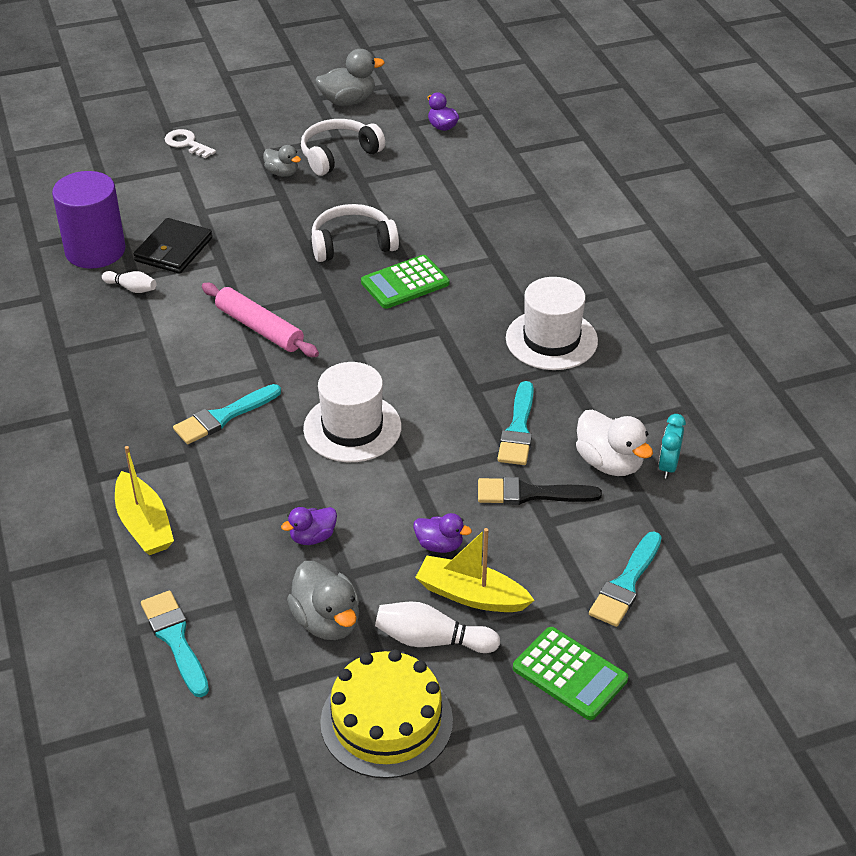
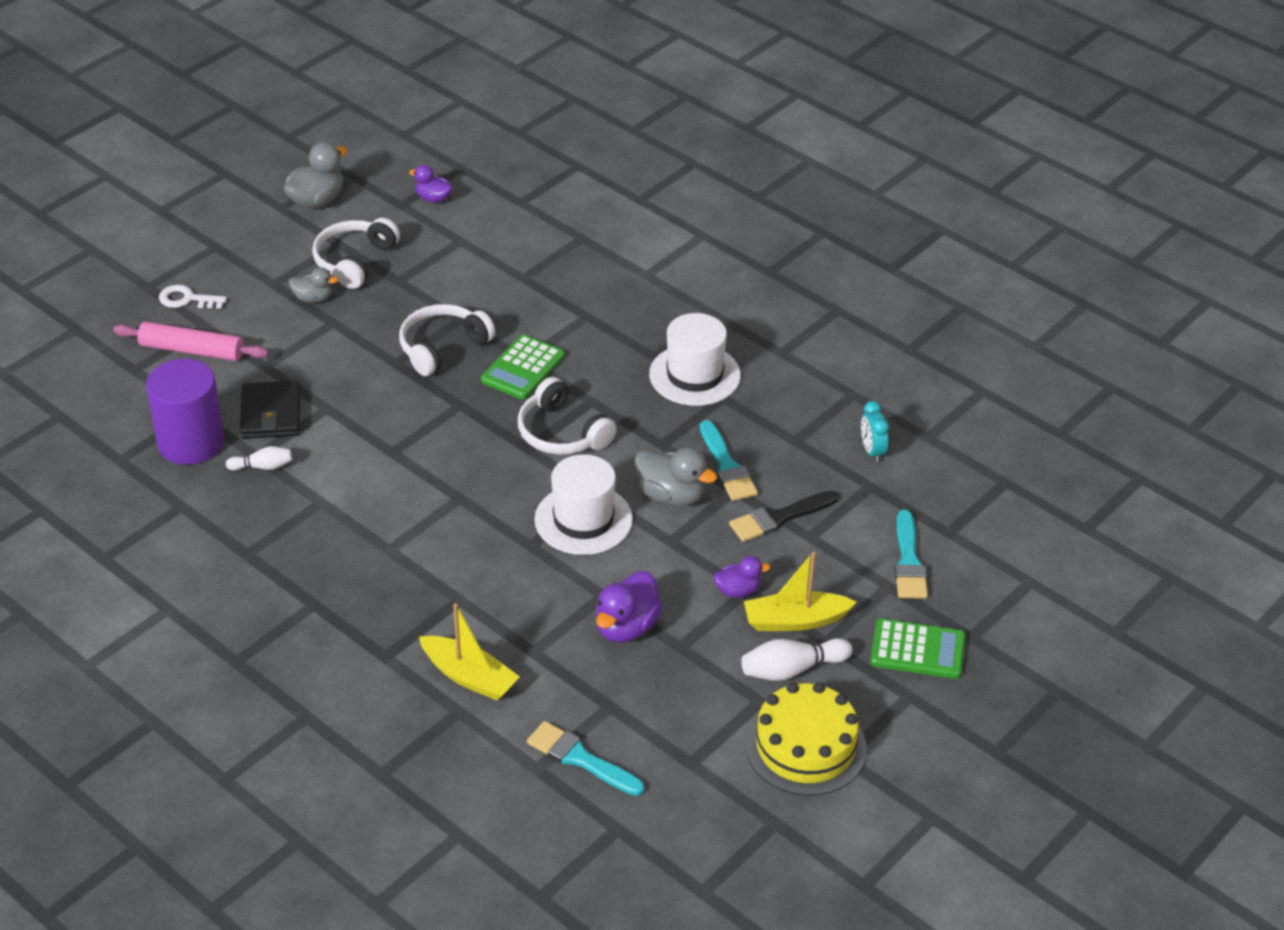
camera: 30 degrees left, 0 degrees up
(223, 417) = (458, 554): turquoise brush -> none
(259, 328) = (422, 460): pink rolling pin -> pink rolling pin (192, 350)
(312, 537) = (626, 627): purple duck -> purple duck, size x1.65
(327, 621) = (695, 690): grey duck -> grey duck (671, 495)
(394, 347) = (561, 433): none -> white headphones
(609, 463) = (823, 466): white duck -> none

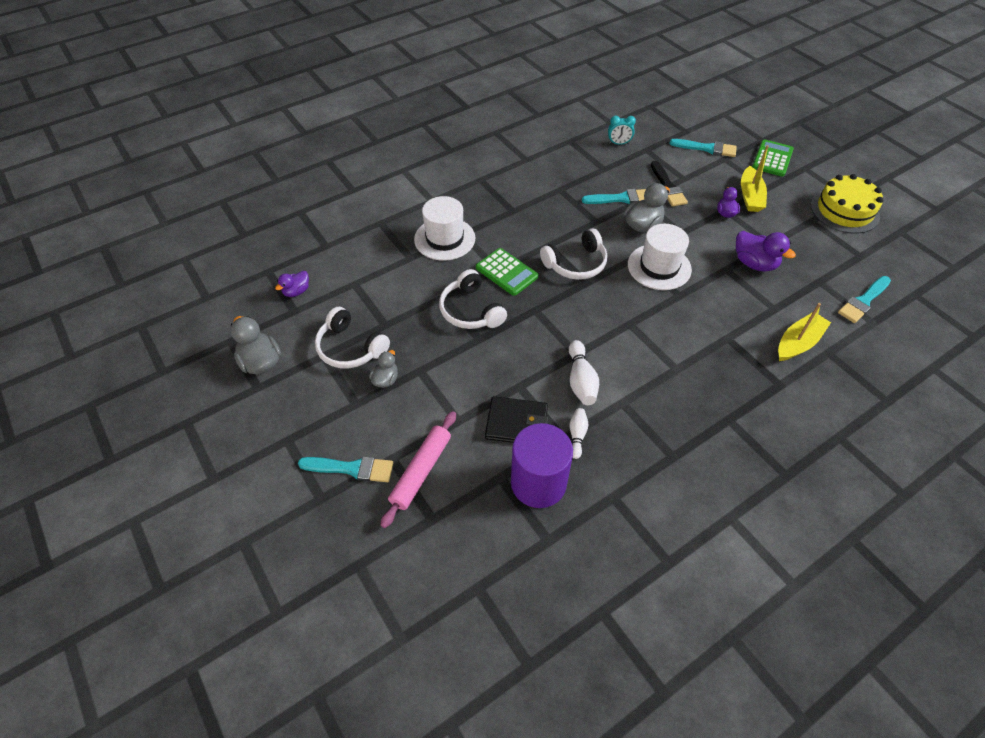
camera: 75 degrees left, 10 degrees up
(187, 299) = (351, 468): white key -> turquoise brush
(694, 375) = (536, 197): white hat -> white hat (444, 239)
(791, 669) = (787, 204): white bowling pin -> white bowling pin (581, 380)

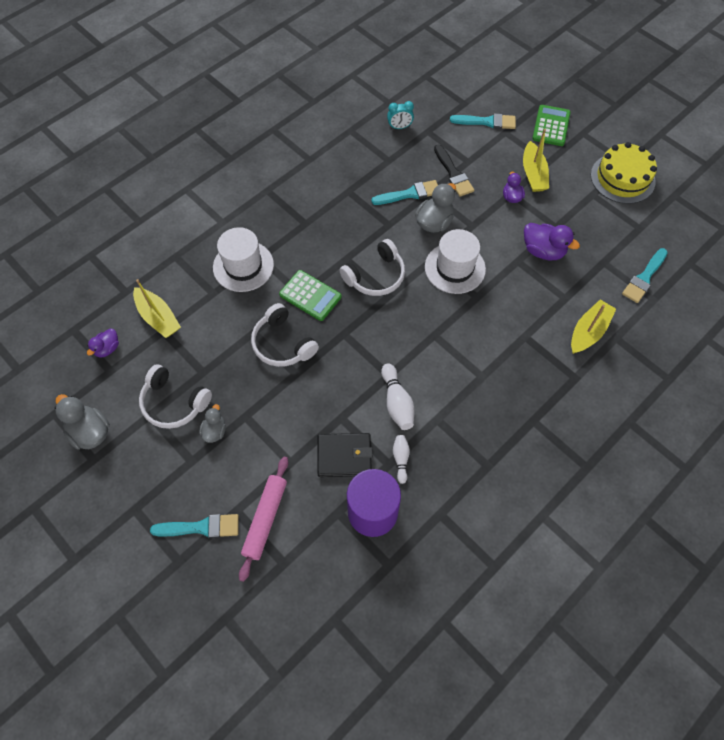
camera: 10 degrees left, 10 degrees up
(352, 271) = (158, 317): none -> yellow boat

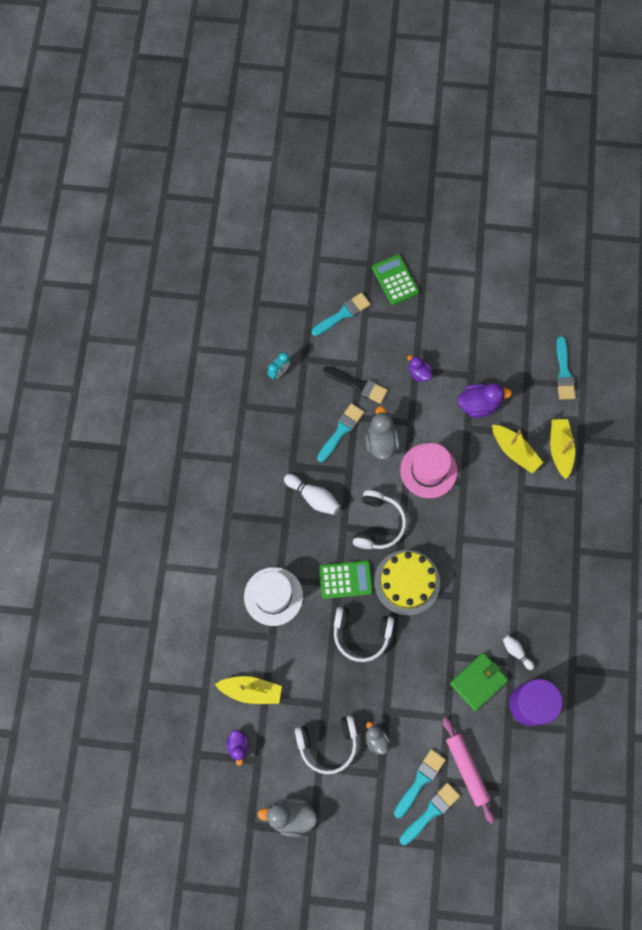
camera: 40 degrees left, 10 degrees up
(217, 494) = (420, 780): none -> turquoise brush
(344, 456) = (478, 681): black wallet -> green wallet
(397, 402) = (479, 613): white bowling pin -> white bowling pin (313, 497)
(455, 268) = (428, 470): white hat -> pink hat
(533, 174) = (418, 338): yellow boat -> yellow boat (514, 451)
(622, 178) = (485, 291): yellow cake -> yellow cake (407, 582)

